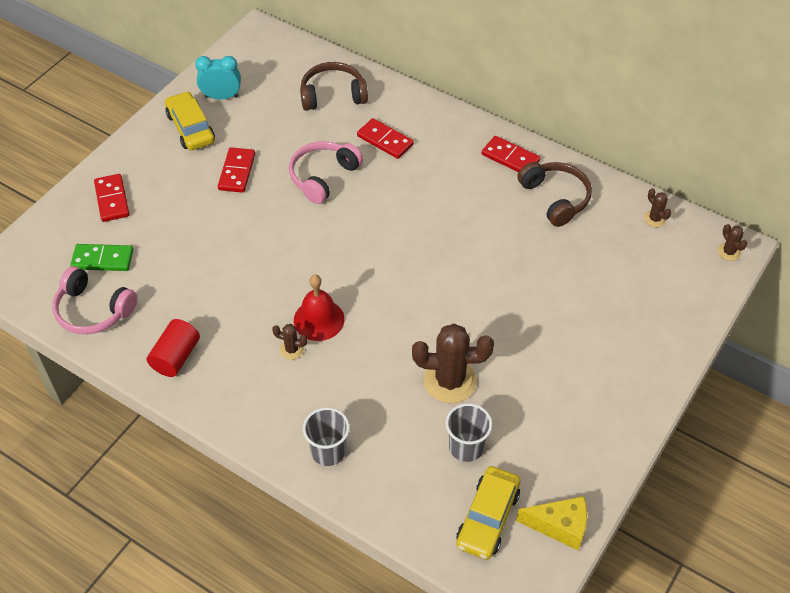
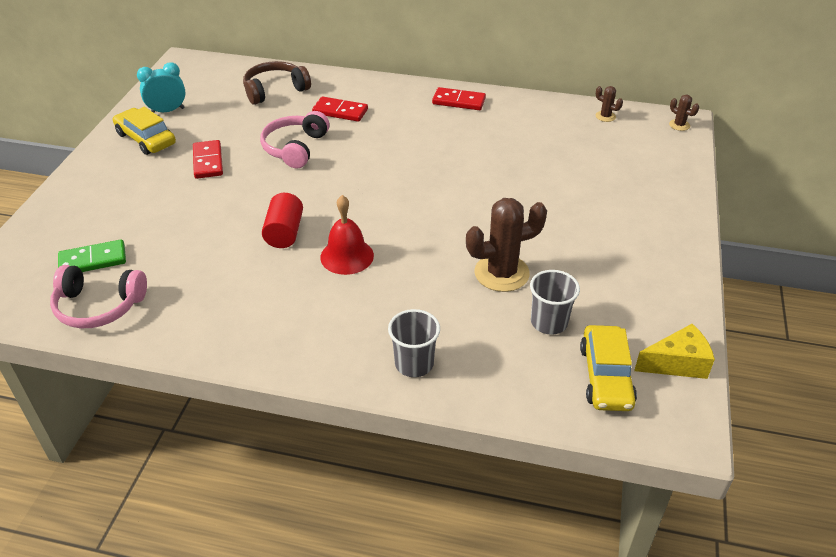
camera: 20 degrees left, 10 degrees down
(112, 199) = (84, 209): red domino -> none
(176, 357) = (210, 324): red cylinder -> red cylinder (284, 233)
(291, 349) = (331, 287): brown cactus -> none
(555, 198) = (514, 120): brown headphones -> none

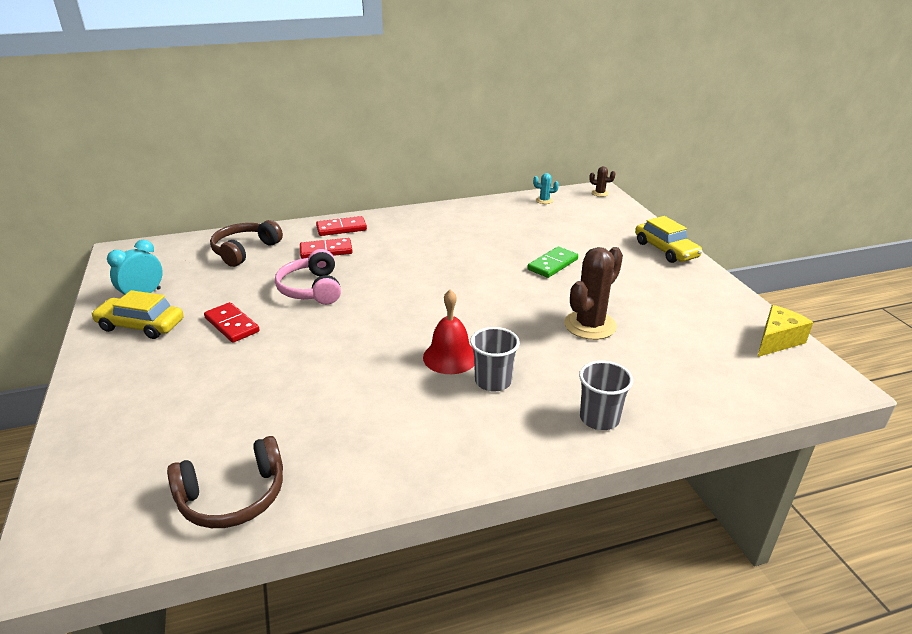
camera: 30 degrees left, 10 degrees down
(93, 260) = (182, 455): green domino -> green domino (552, 264)
(99, 306) = (233, 496): pink headphones -> brown headphones
(284, 233) = (372, 358): red cylinder -> none
(459, 101) = (422, 218): red domino -> red domino (341, 228)
(549, 322) = (663, 347): grey cup -> grey cup (493, 381)
(605, 116) = (544, 200): brown cactus -> turquoise cactus
(606, 376) = (744, 368): yellow car -> yellow car (665, 250)

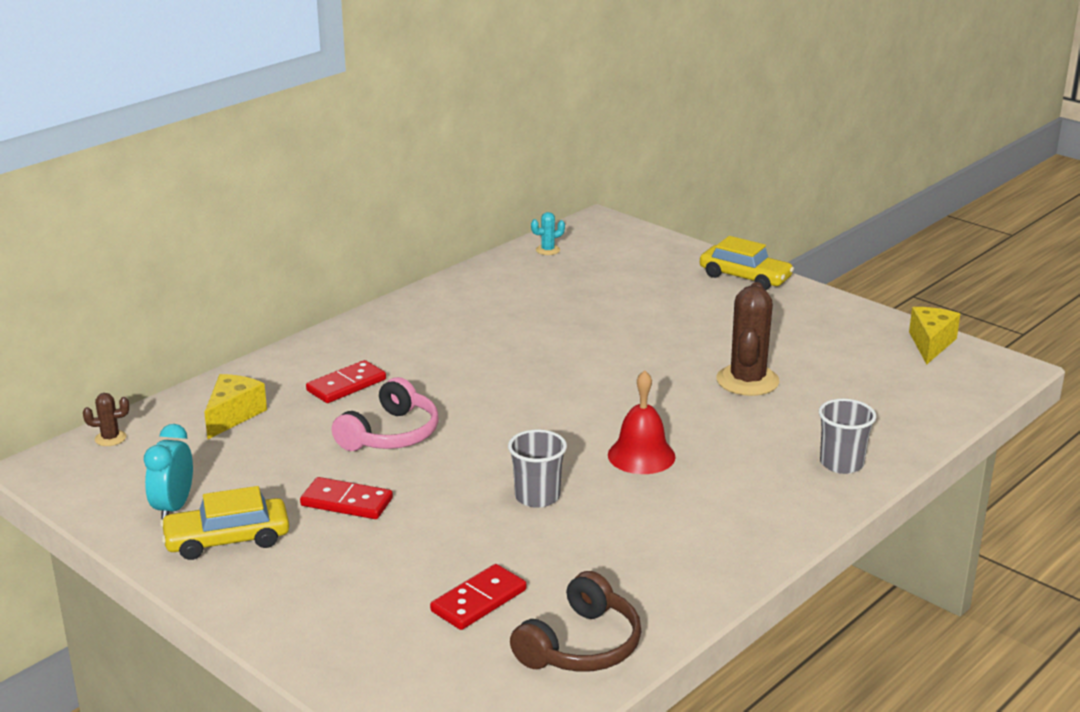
camera: 30 degrees left, 5 degrees down
(245, 251) = (233, 415): brown headphones -> yellow cheese
(312, 289) = (391, 434): pink headphones -> pink headphones turned 105 degrees counterclockwise
(341, 228) = (328, 352): red domino -> red domino (478, 600)
(493, 381) = (710, 464): grey cup -> grey cup (537, 497)
(552, 264) = (641, 327): green domino -> none
(600, 193) = (604, 224): brown cactus -> brown cactus (110, 438)

